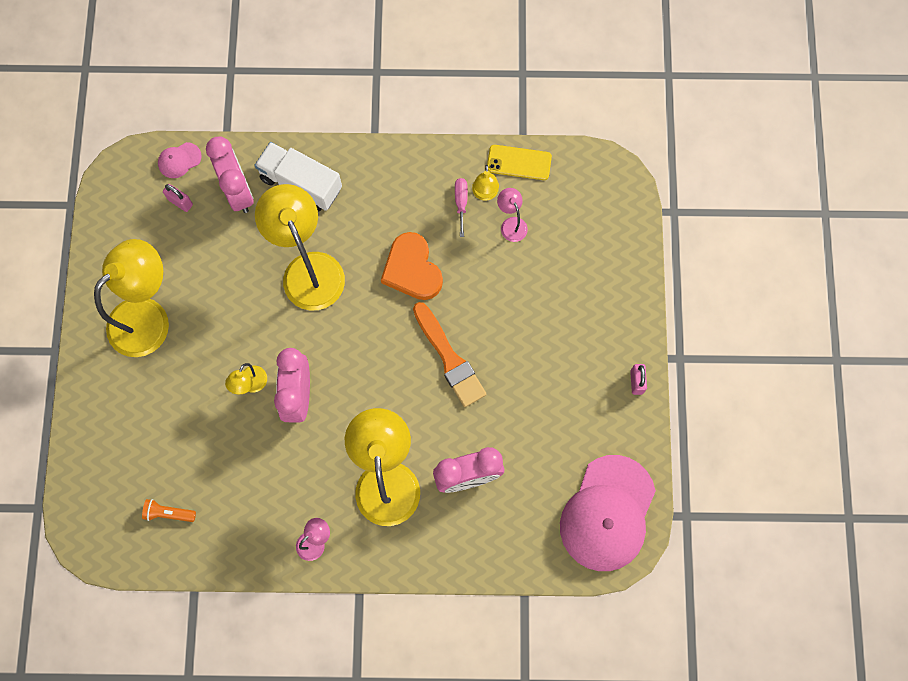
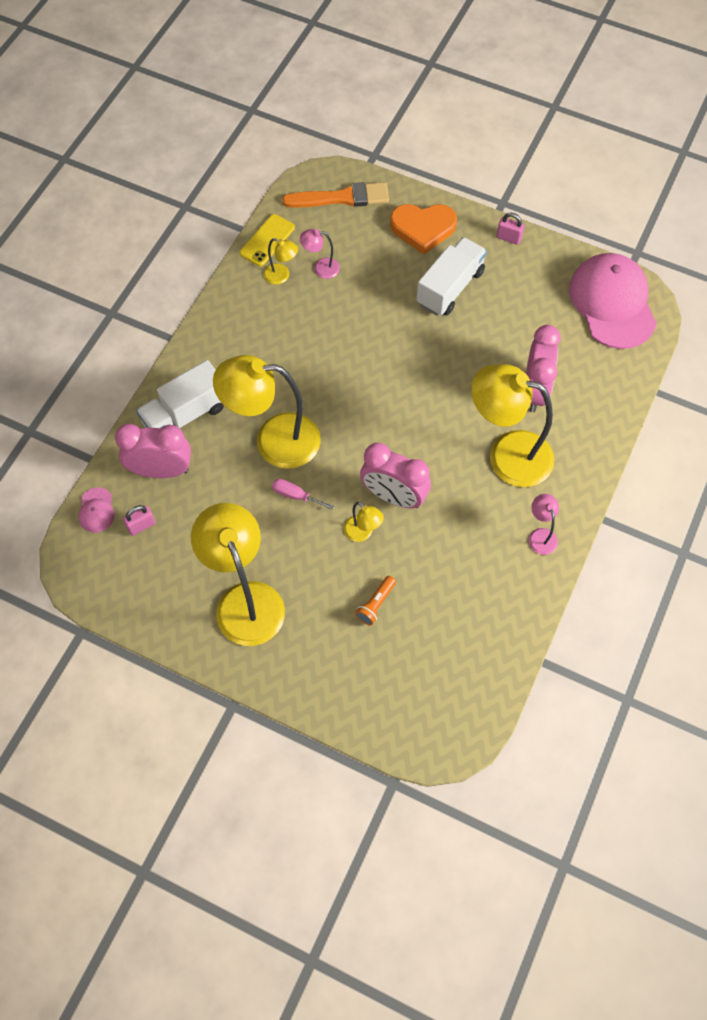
camera: 65 degrees left, 10 degrees down
(168, 513) = (456, 655): orange flashlight -> orange flashlight (376, 604)
(412, 269) = (321, 358): orange heart -> orange heart (423, 228)
(449, 358) = (419, 362): orange brush -> orange brush (341, 198)
(461, 203) = (279, 297): pink screwdriver -> pink screwdriver (295, 495)
(548, 350) = (450, 287): none -> white truck
(607, 513) = (612, 303): pink cap -> pink cap turned 150 degrees counterclockwise

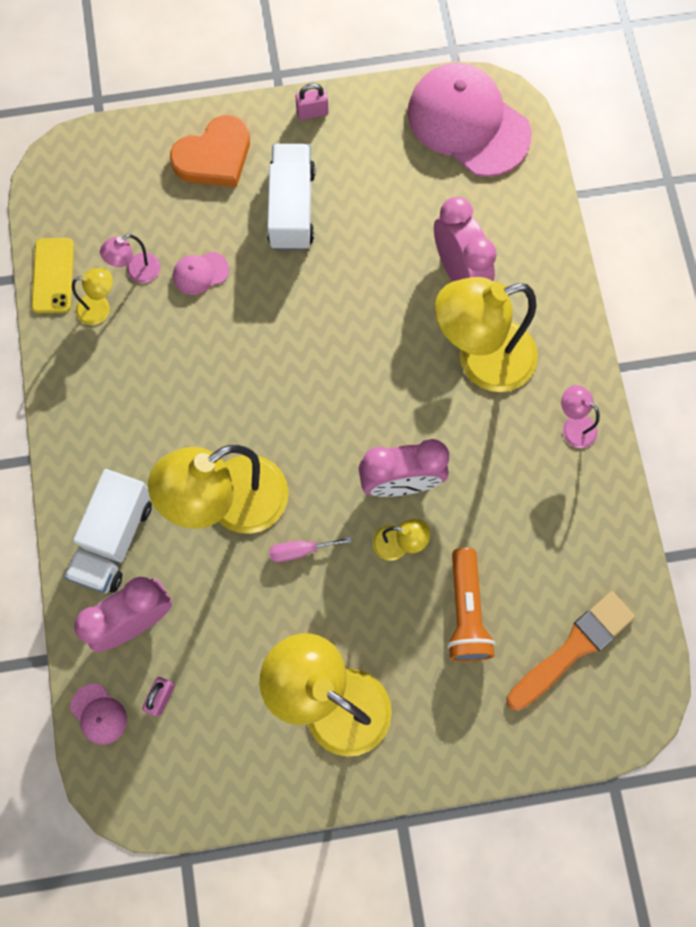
camera: 35 degrees left, 10 degrees up
(341, 198) = (99, 173): orange brush -> orange brush (573, 648)
(360, 292) = (200, 273): none -> pink cap
(376, 604) = (466, 612): orange flashlight -> orange flashlight, size x1.69

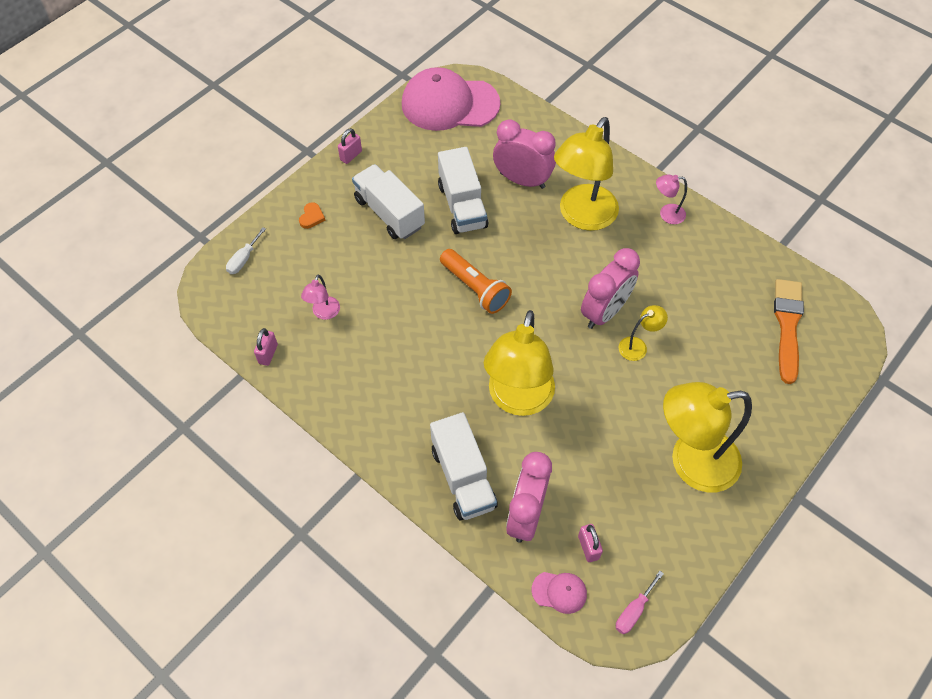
camera: 40 degrees left, 15 degrees down
(53, 275) = (268, 354): yellow phone -> pink padlock
(100, 308) = (320, 350): yellow lamp -> none
(114, 156) = (244, 259): none -> white screwdriver
(200, 273) = (366, 286): pink cap -> none
(214, 156) = (312, 217): orange heart -> orange heart, size x0.44
(300, 550) = (585, 394): pink screwdriver -> pink screwdriver (634, 611)
(370, 254) = (462, 205): none -> white truck
(466, 612) = (712, 352): orange flashlight -> orange flashlight (475, 288)

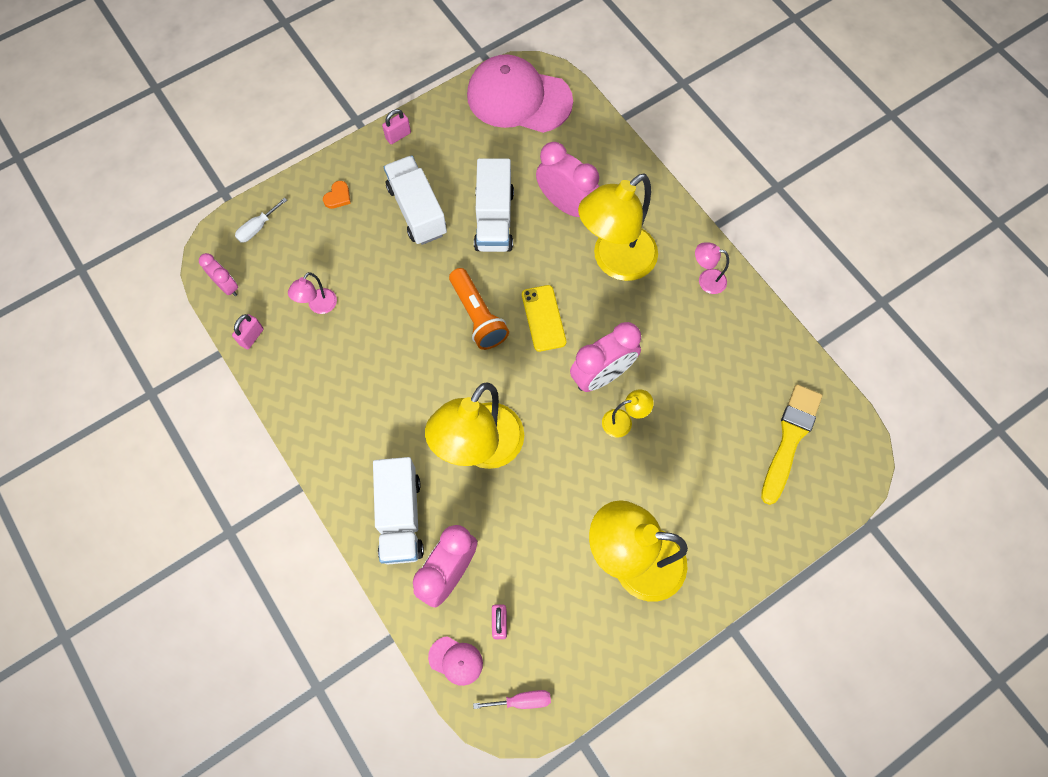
camera: 15 degrees right, 10 degrees up
(230, 315) = (227, 286): none -> pink clock
(535, 277) = (543, 318): none -> yellow phone
(634, 611) = (522, 700): pink screwdriver -> pink screwdriver turned 150 degrees counterclockwise
(787, 326) = (790, 439): orange brush -> yellow brush

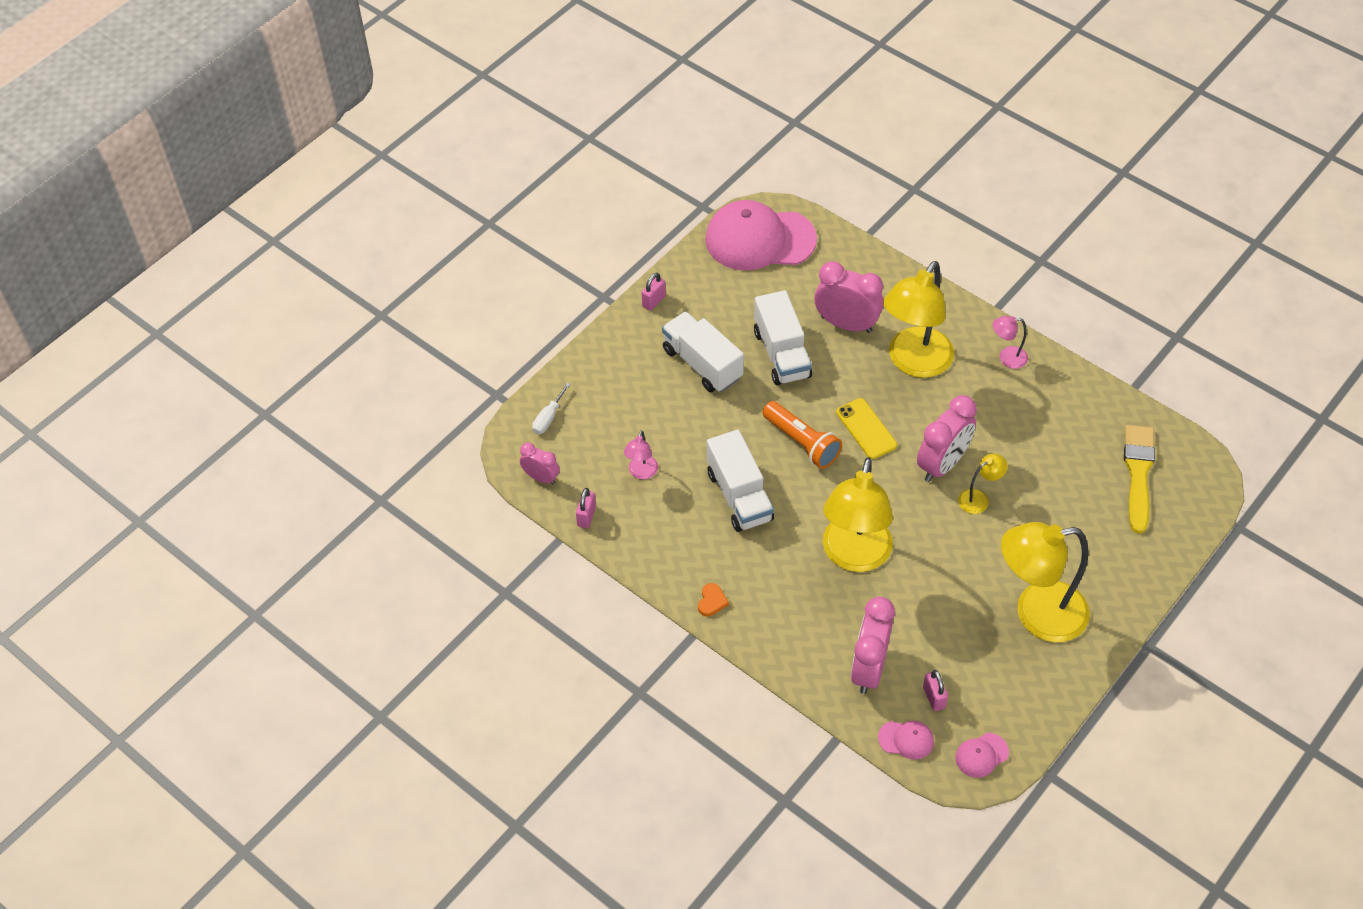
camera: 15 degrees left, 15 degrees down
(338, 197) = (617, 370): orange heart -> orange heart (712, 601)
(400, 517) = (802, 634): white truck -> white truck (739, 496)
(522, 700) = (981, 755): pink screwdriver -> pink cap

